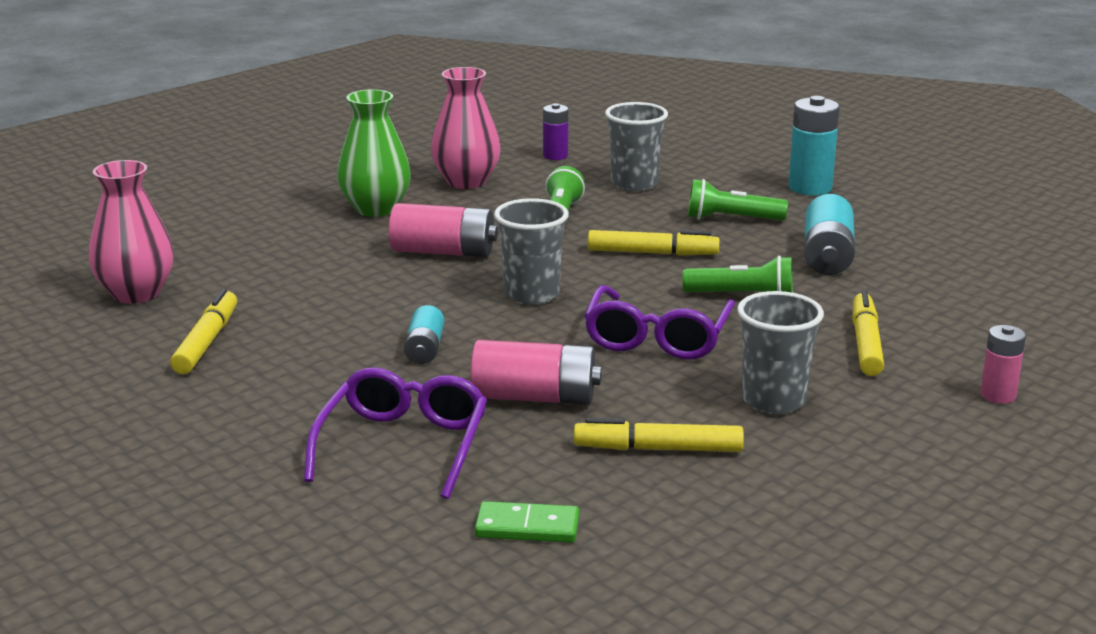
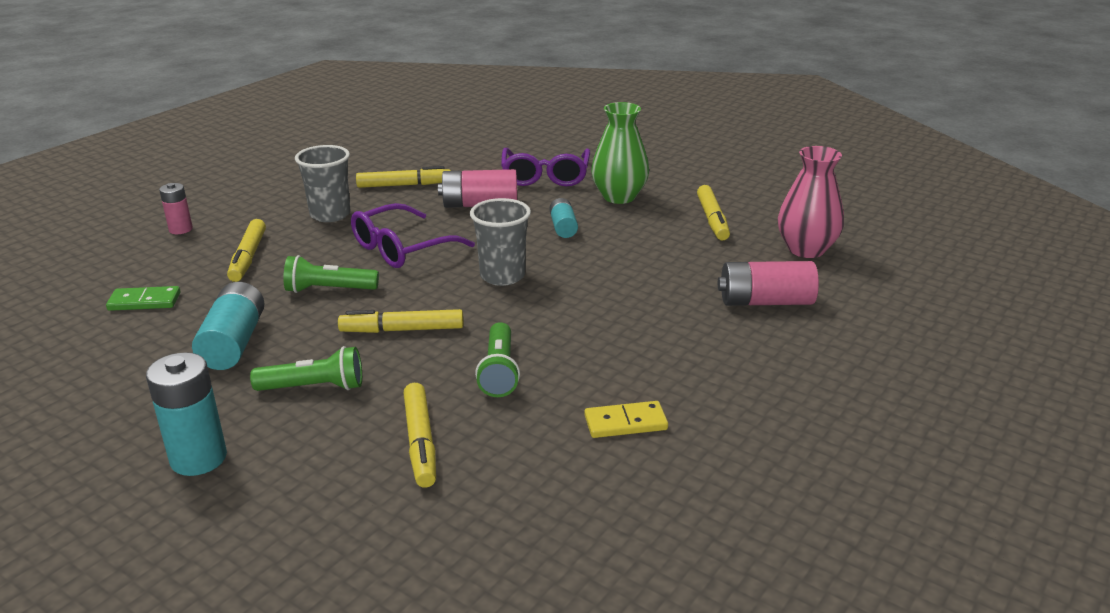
camera: 170 degrees right, 5 degrees up
(375, 209) = (697, 364): green vase -> green vase (619, 197)
(443, 252) = (595, 313): pink battery -> pink battery (765, 302)
(466, 181) = (625, 423): pink vase -> yellow domino
(527, 527) = (468, 151): green domino -> green domino (144, 301)
(555, 156) = (532, 497): purple battery -> none
(634, 184) = (420, 442): grey cup -> yellow marker
(657, 338) = (402, 248): purple glasses -> purple glasses turned 135 degrees counterclockwise

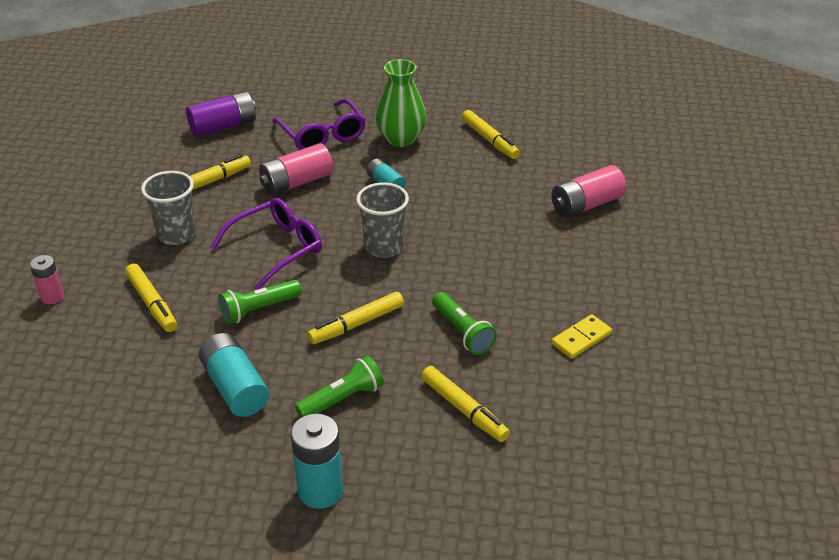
camera: 30 degrees left, 10 degrees up
(144, 301) = (109, 380): green domino -> none
(402, 248) = (277, 248): purple glasses -> purple glasses turned 150 degrees counterclockwise
(464, 150) = (223, 126): none -> purple battery
(806, 249) = (576, 148): pink vase -> none

